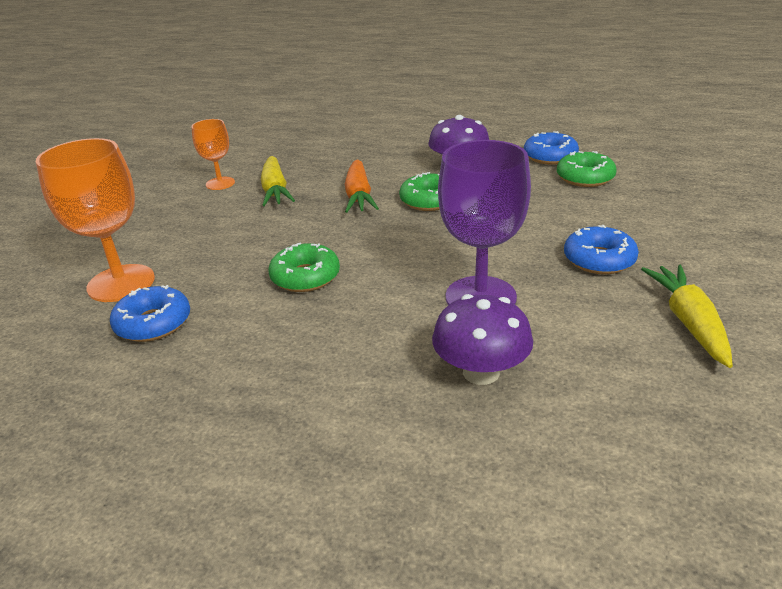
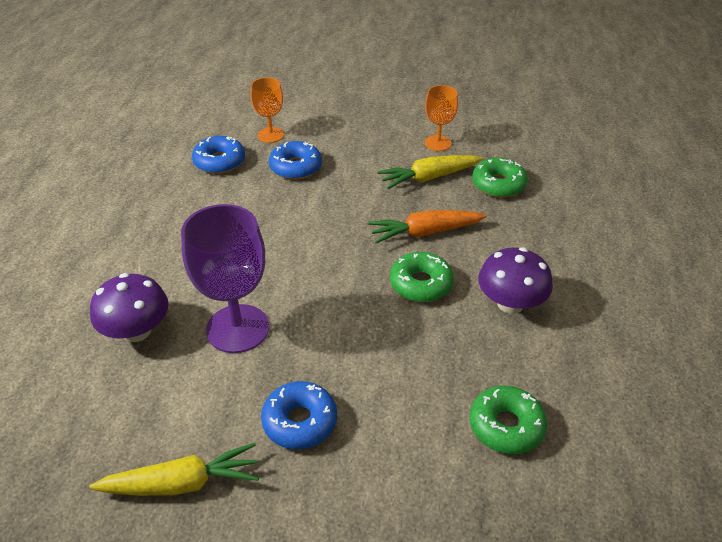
camera: 80 degrees right, 10 degrees up
(121, 283) = (270, 135): orange goblet -> orange goblet, size x0.57
(305, 277) = (275, 221): green donut -> green donut (498, 184)
(550, 156) = (567, 392): blue donut -> blue donut (295, 167)

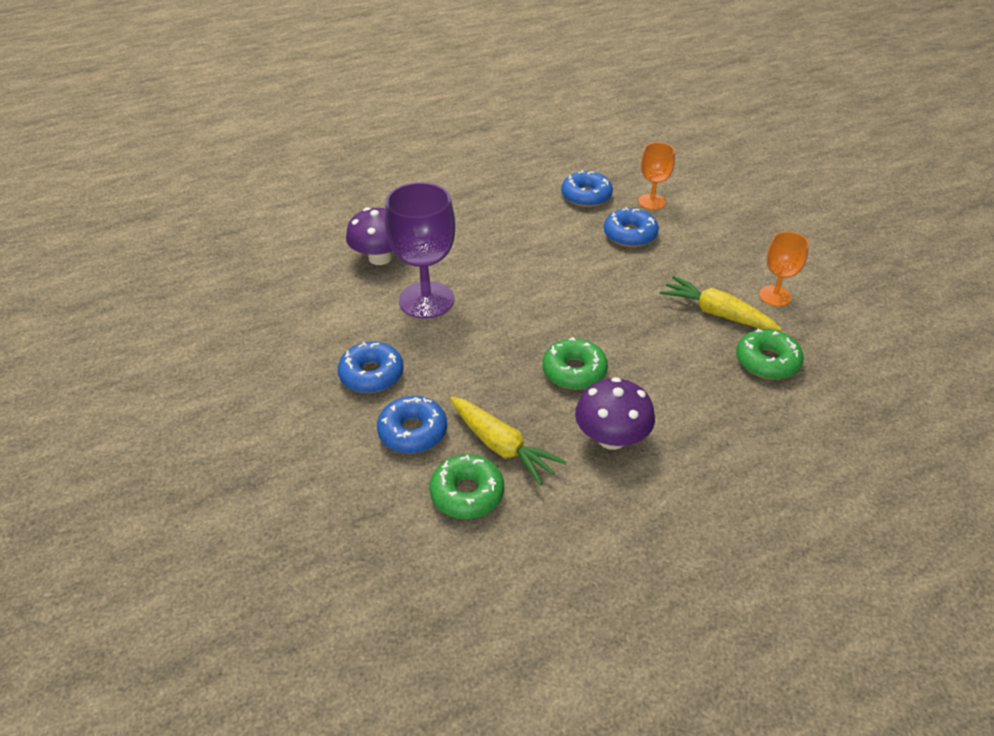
camera: 55 degrees right, 0 degrees up
(182, 483) = (278, 347): yellow carrot -> yellow carrot (501, 446)
(403, 427) = (413, 432): none -> blue donut
(425, 232) = (640, 345): orange carrot -> none

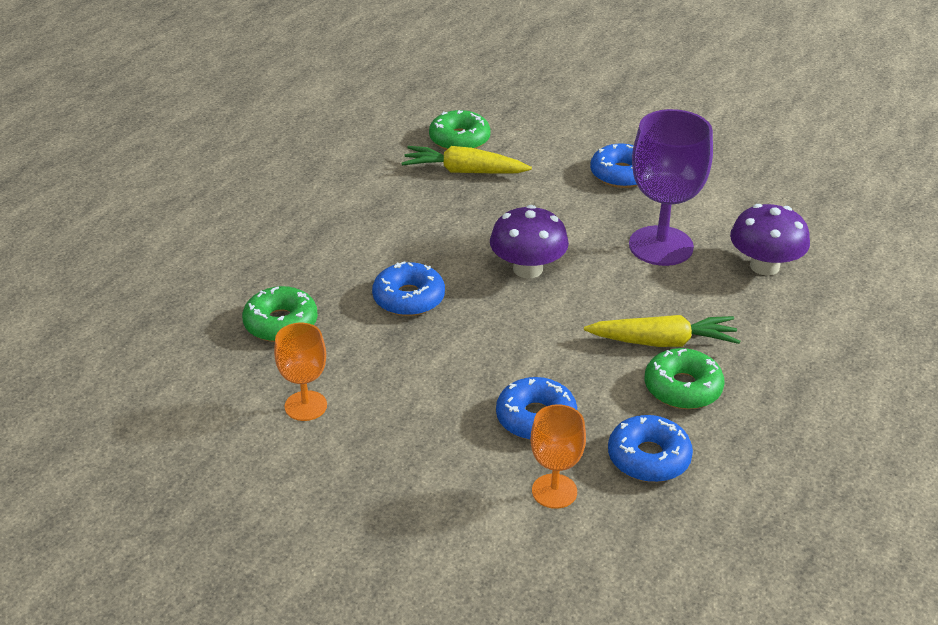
camera: 145 degrees right, 5 degrees down
(413, 432) = (540, 155): blue donut -> blue donut (408, 298)
(574, 371) = (458, 242): green donut -> green donut (682, 388)
(611, 438) = (384, 208): purple mushroom -> purple mushroom (527, 269)
(717, 313) = (361, 355): yellow carrot -> yellow carrot (663, 342)

